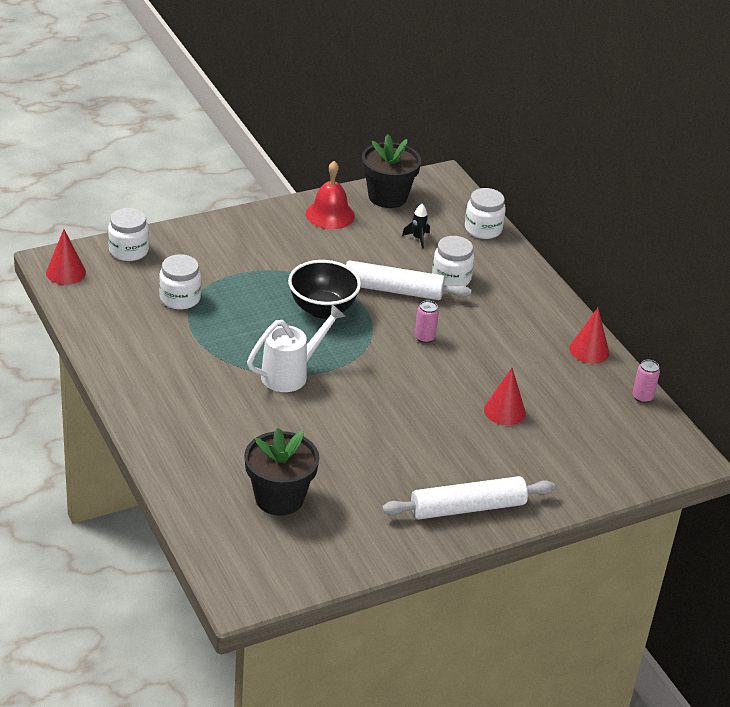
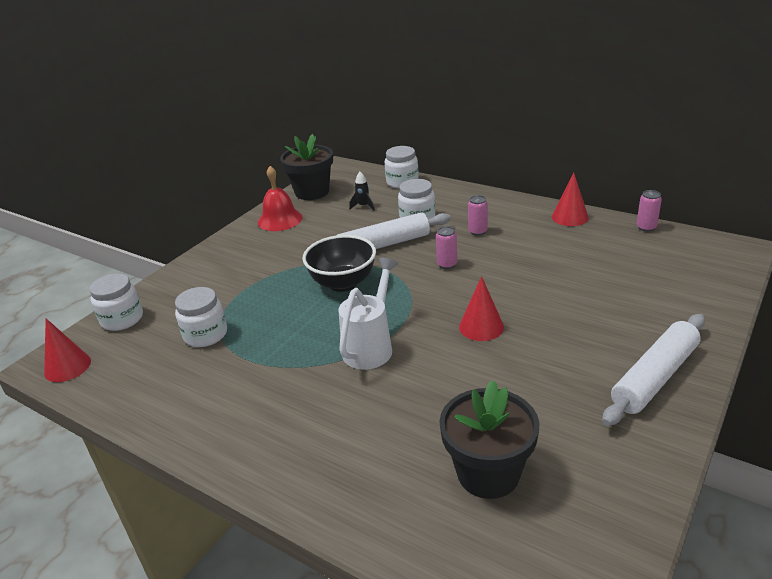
camera: 25 degrees left, 5 degrees down
(488, 320) = (477, 231): none -> pink can
(504, 411) = (573, 285): red cone -> red cone (481, 327)

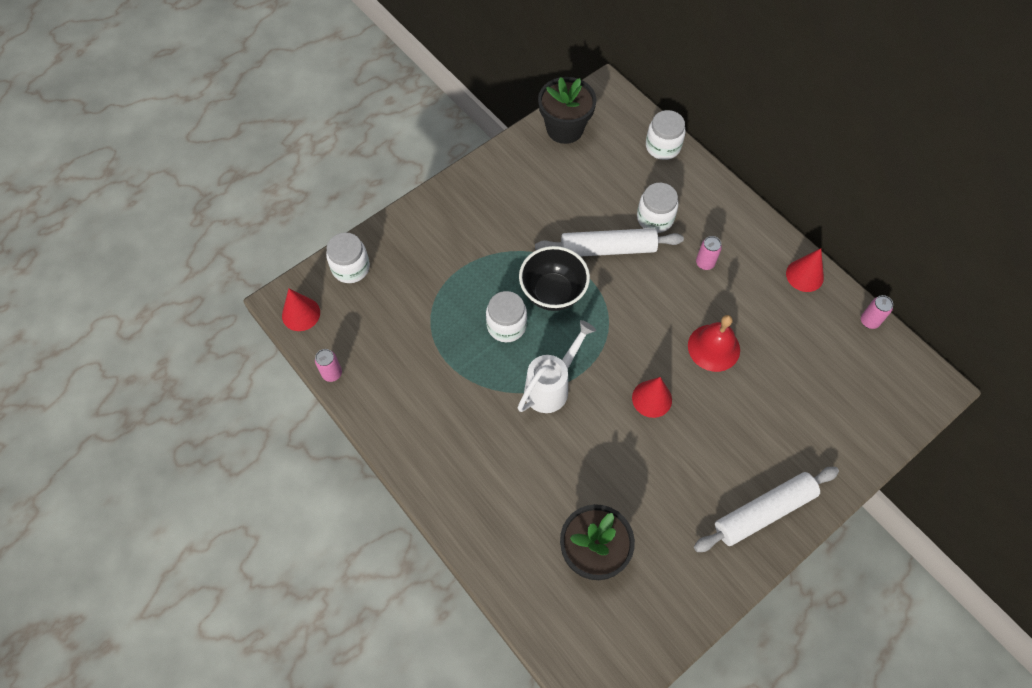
camera: 15 degrees right, 30 degrees up
(205, 335) = (418, 317): white jar -> white jar (506, 325)
(280, 219) = (520, 167): red bell -> red bell (713, 347)
(363, 206) = (609, 175): black rocket -> none
(447, 264) = (656, 302): pink can -> pink can (332, 373)

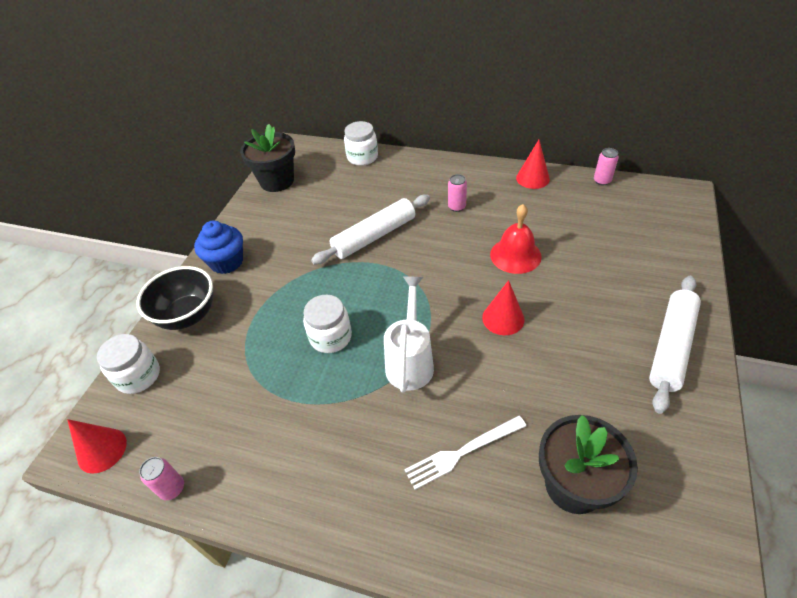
camera: 30 degrees left, 15 degrees down
(469, 198) = (227, 262): none -> blue cupcake
(535, 479) = (462, 452): none -> white fork
(553, 293) = (353, 289): black bowl -> black bowl (188, 316)
(655, 218) = (394, 199): white jar -> none

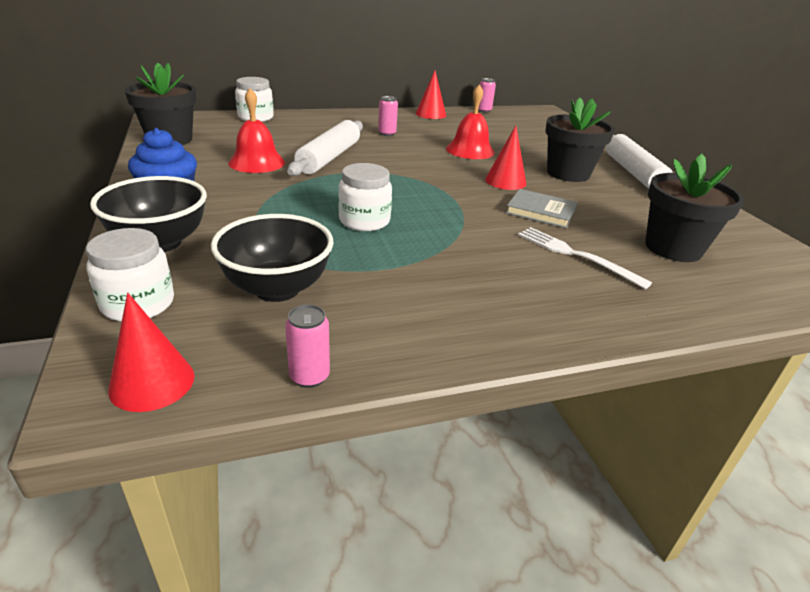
camera: 40 degrees left, 15 degrees down
(216, 394) = (277, 288): none -> black bowl
(314, 229) = (257, 162): none -> red bell
(410, 361) = (462, 218): white watering can -> none
(462, 452) = (576, 255): white fork -> white fork turned 105 degrees clockwise
(492, 377) = (541, 211): none -> grey book
(585, 325) = (568, 173): none -> black flower pot

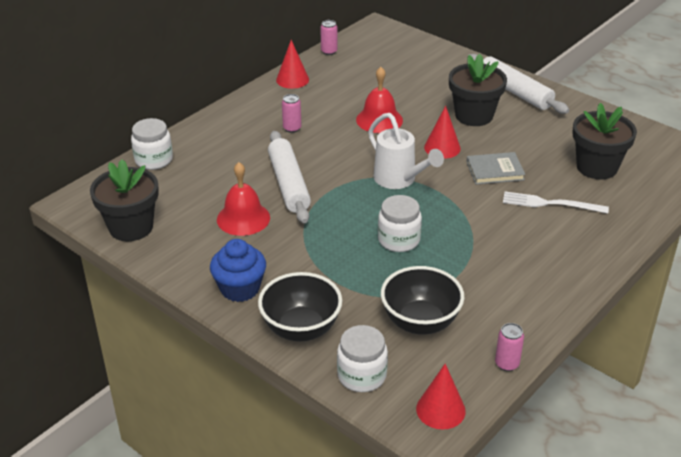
camera: 30 degrees left, 5 degrees up
(431, 186) = (399, 180): none -> white watering can

